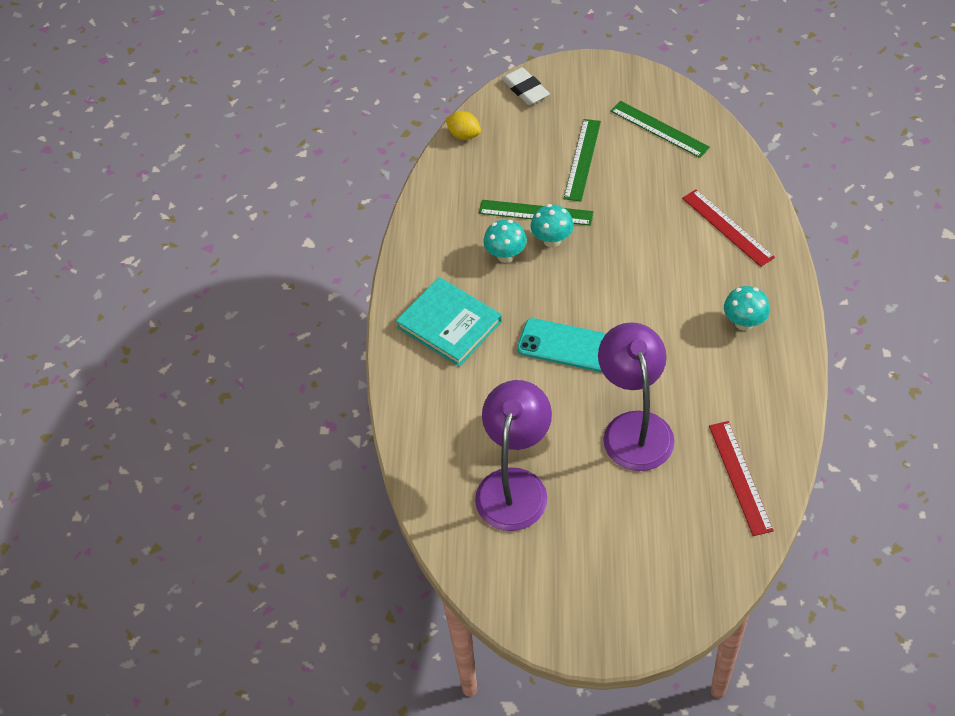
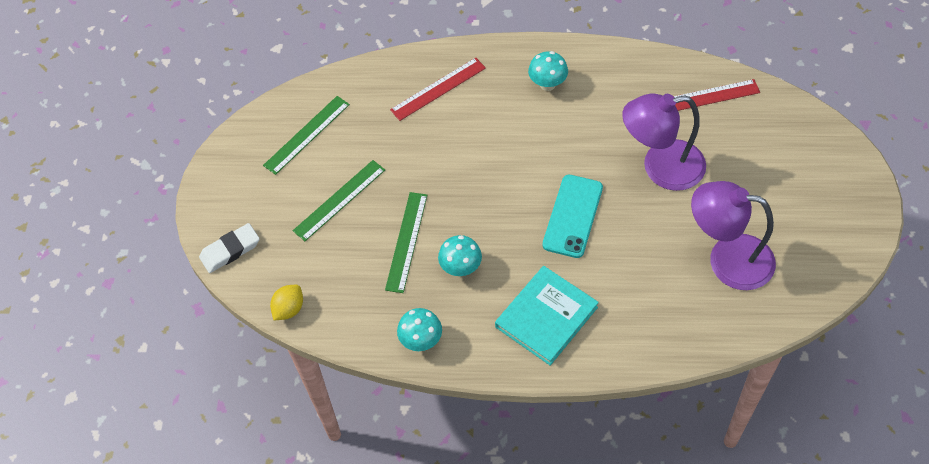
camera: 90 degrees left, 5 degrees up
(552, 240) = (444, 228): turquoise mushroom -> turquoise mushroom (421, 340)
(582, 159) = (339, 200): green ruler -> green ruler turned 60 degrees counterclockwise

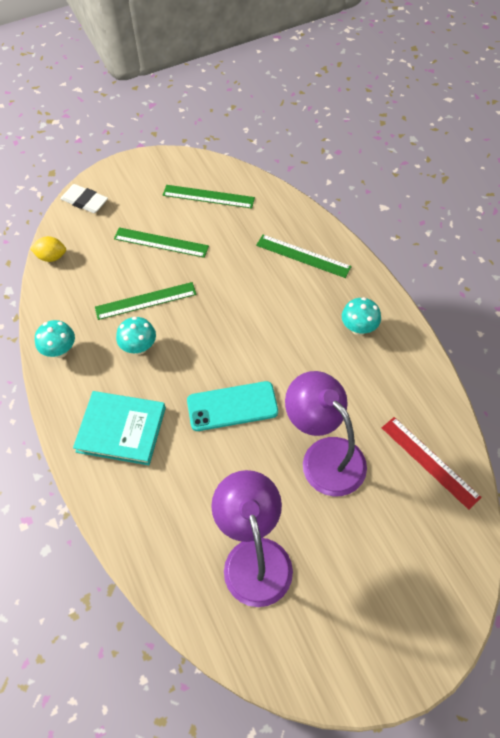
camera: 60 degrees right, 0 degrees up
(438, 89) = (303, 256): red ruler -> green ruler

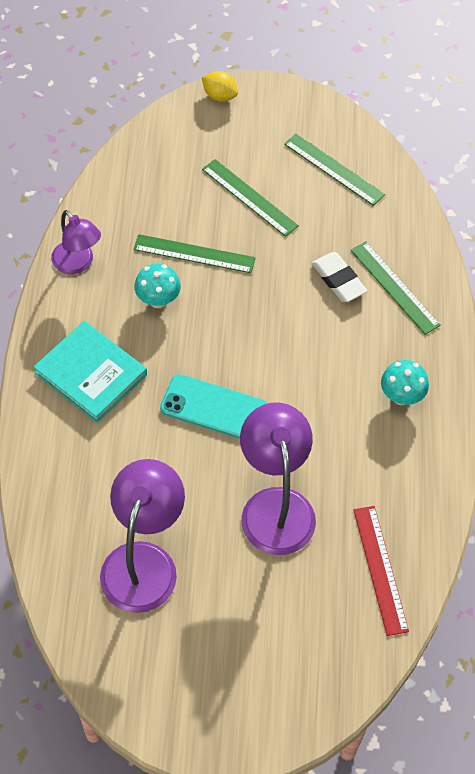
camera: 25 degrees right, 0 degrees up
(51, 257) = (126, 158): yellow lemon -> yellow lemon (219, 96)
(60, 351) = (77, 264): turquoise mushroom -> purple lamp
(85, 201) = (196, 111): white eraser -> white eraser (338, 280)

